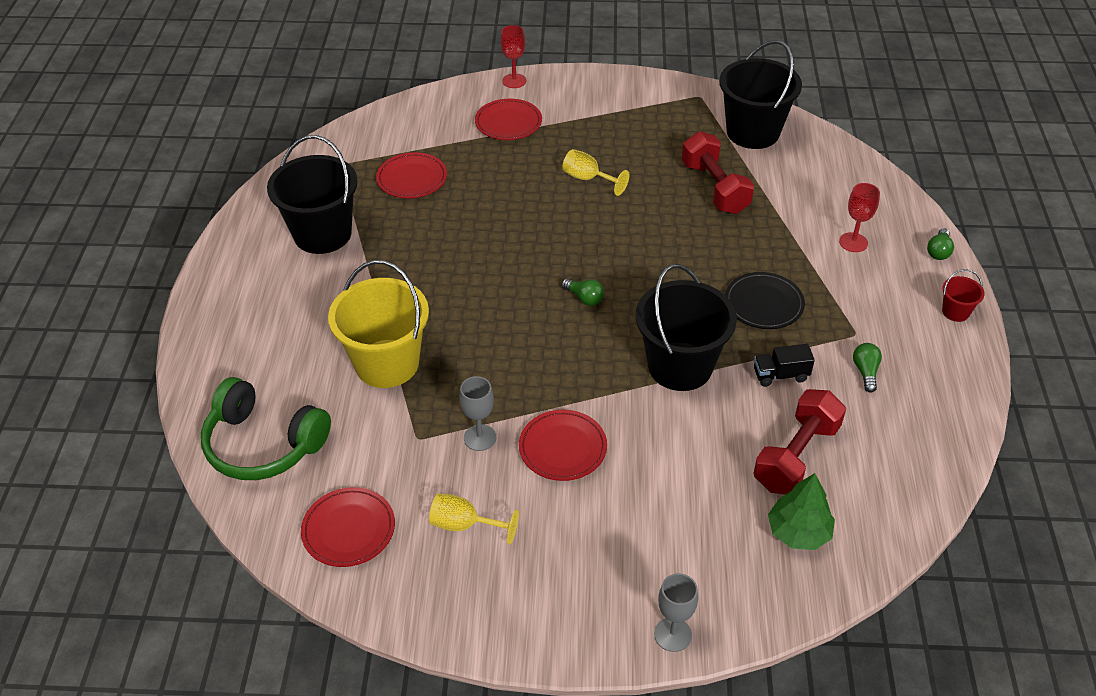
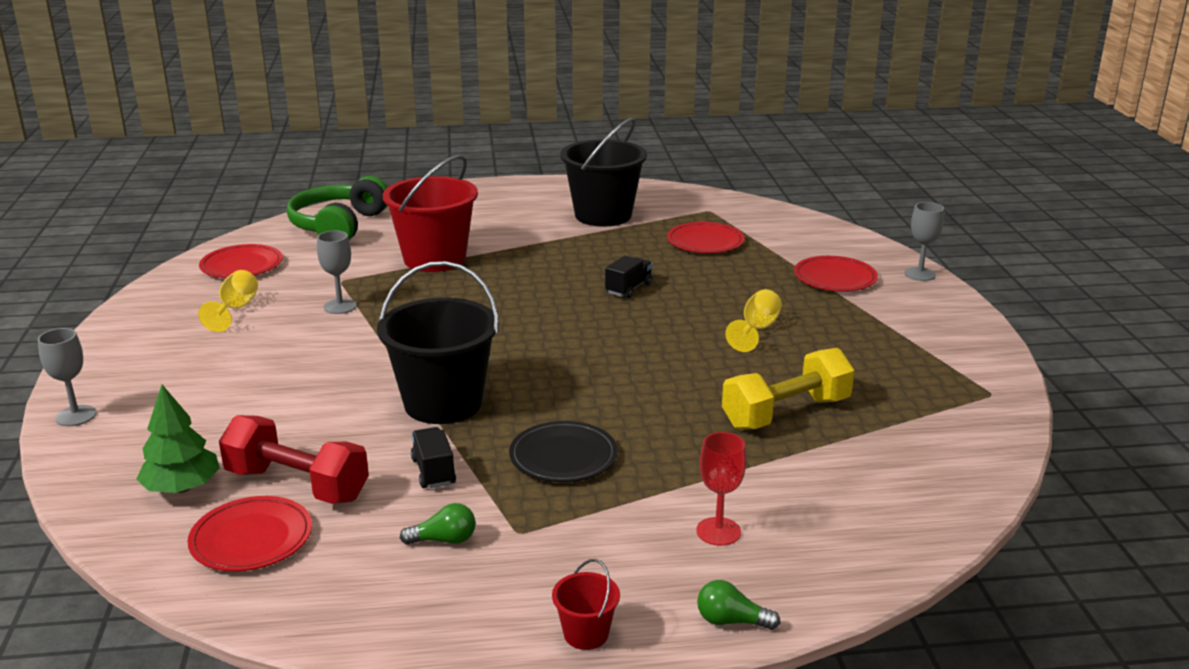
camera: 80 degrees right, 20 degrees down
(387, 363) = (435, 259): yellow bucket -> red bucket
(496, 237) = (628, 289): none -> black truck
(514, 81) = (920, 274): red goblet -> grey goblet
(563, 448) = (323, 346): red plate -> red plate (251, 538)
(584, 298) = (545, 341): green light bulb -> none
(714, 188) = (786, 413): red dumbbell -> yellow dumbbell
(753, 132) = (936, 439): black bucket -> none

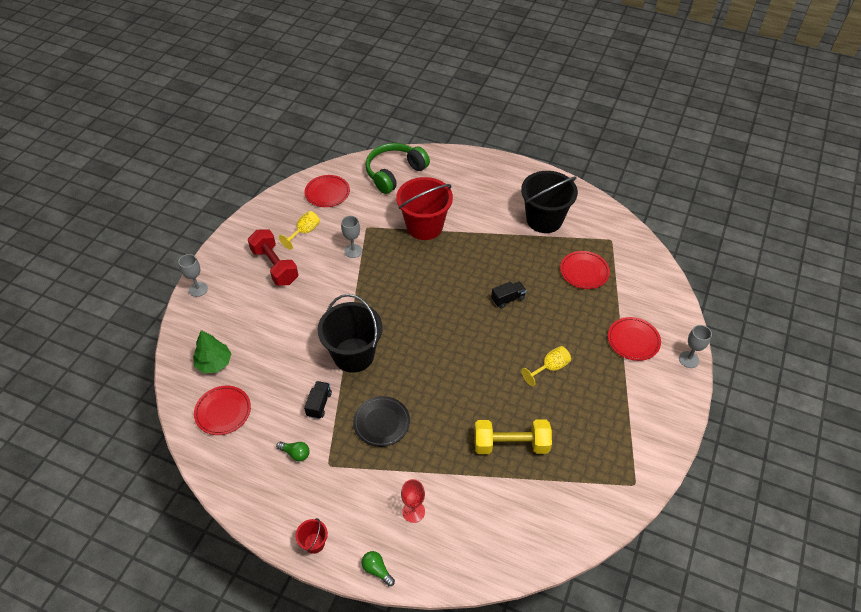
camera: 30 degrees right, 25 degrees up
(297, 485) = (259, 384): red dumbbell -> red dumbbell (275, 266)

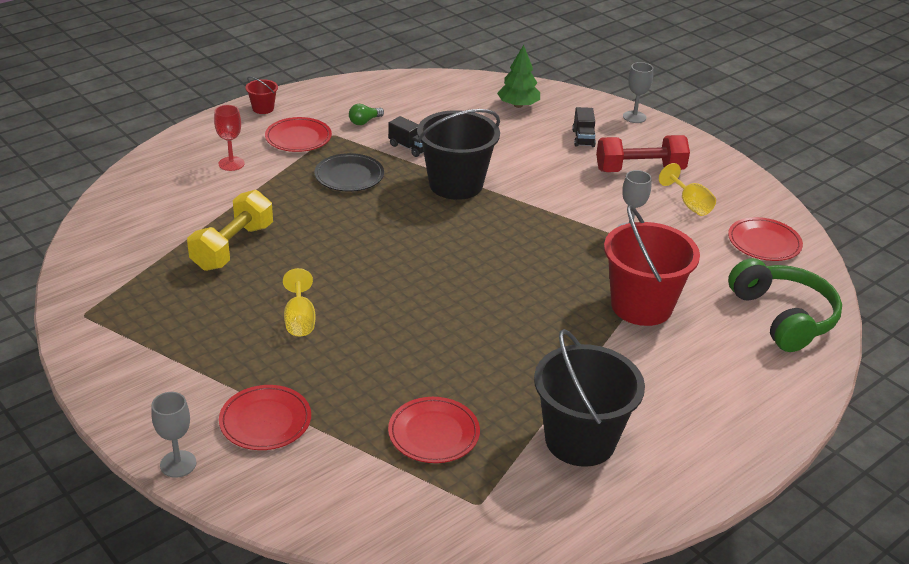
camera: 115 degrees right, 15 degrees down
(223, 411) = (452, 98): red plate -> red plate (298, 138)
(377, 570) = (201, 130): green light bulb -> none
(508, 299) = (443, 330): black truck -> black truck (583, 138)

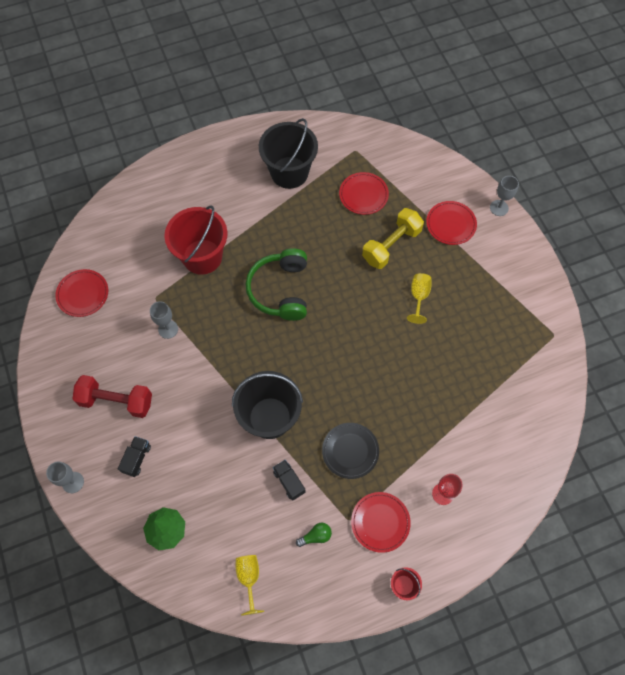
camera: 160 degrees left, 30 degrees up
(233, 247) = (453, 381): yellow dumbbell -> yellow dumbbell (391, 245)
(689, 204) = (106, 348): yellow goblet -> yellow goblet (249, 578)
(783, 317) = (122, 226): green headphones -> green headphones (281, 290)

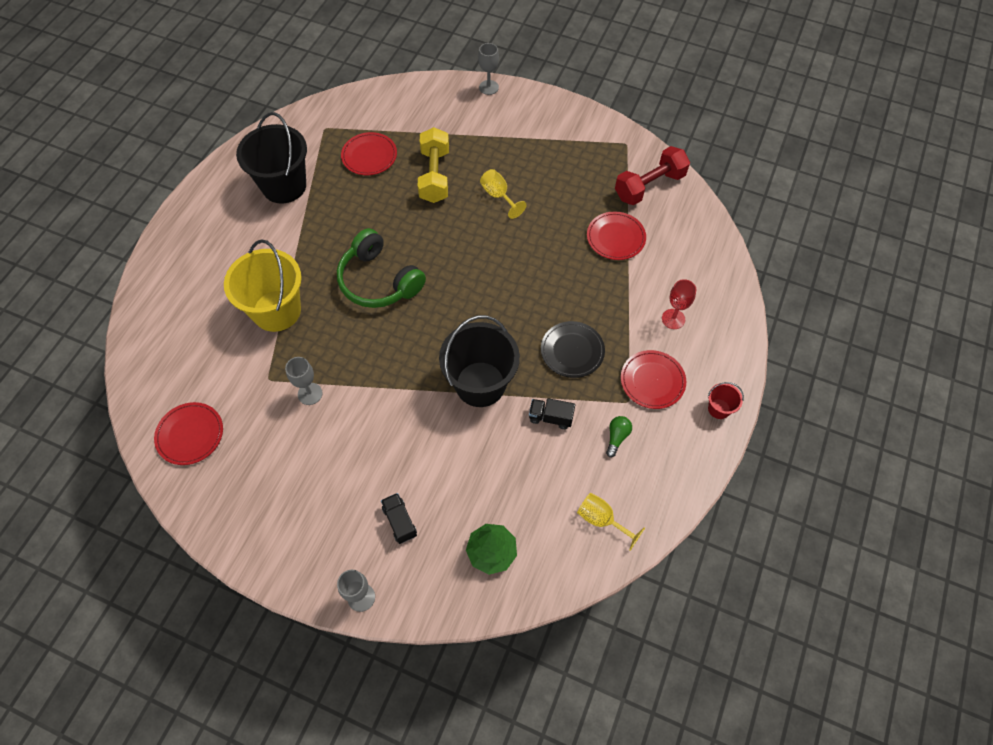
camera: 45 degrees left, 5 degrees down
(116, 401) = (326, 493): red dumbbell -> red dumbbell (649, 186)
(202, 257) = (277, 311): red bucket -> yellow bucket
(451, 224) = (465, 125): red plate -> red plate (615, 238)

